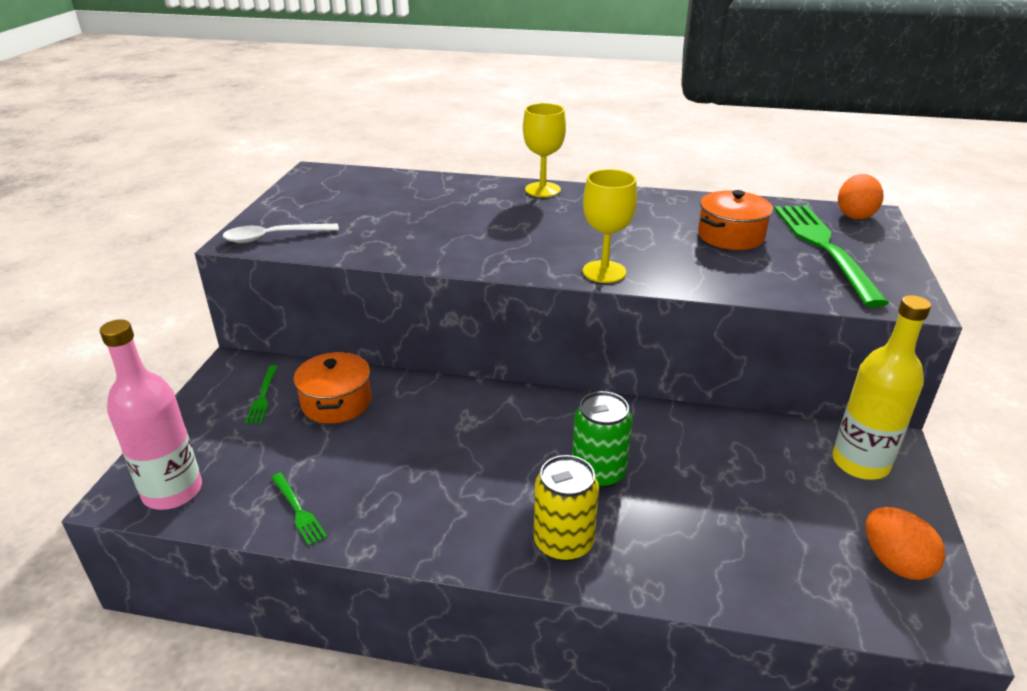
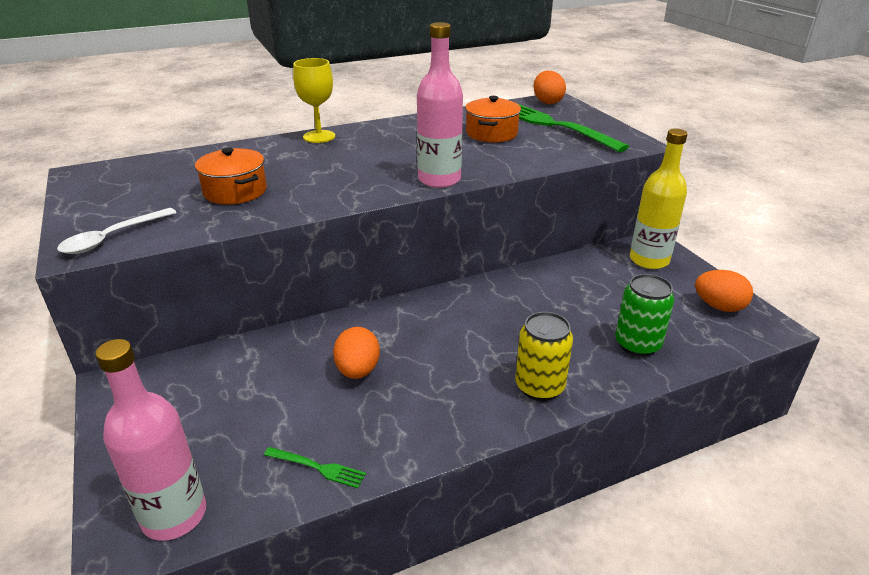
camera: 35 degrees left, 0 degrees up
(263, 397) = (178, 397): green fork -> none
(336, 402) = (257, 371): orange pot -> orange pot (235, 191)
(414, 441) = (358, 370): none -> orange egg
(598, 473) = (513, 332): green can -> green can (637, 344)
(604, 272) = (439, 179): yellow goblet -> pink bottle

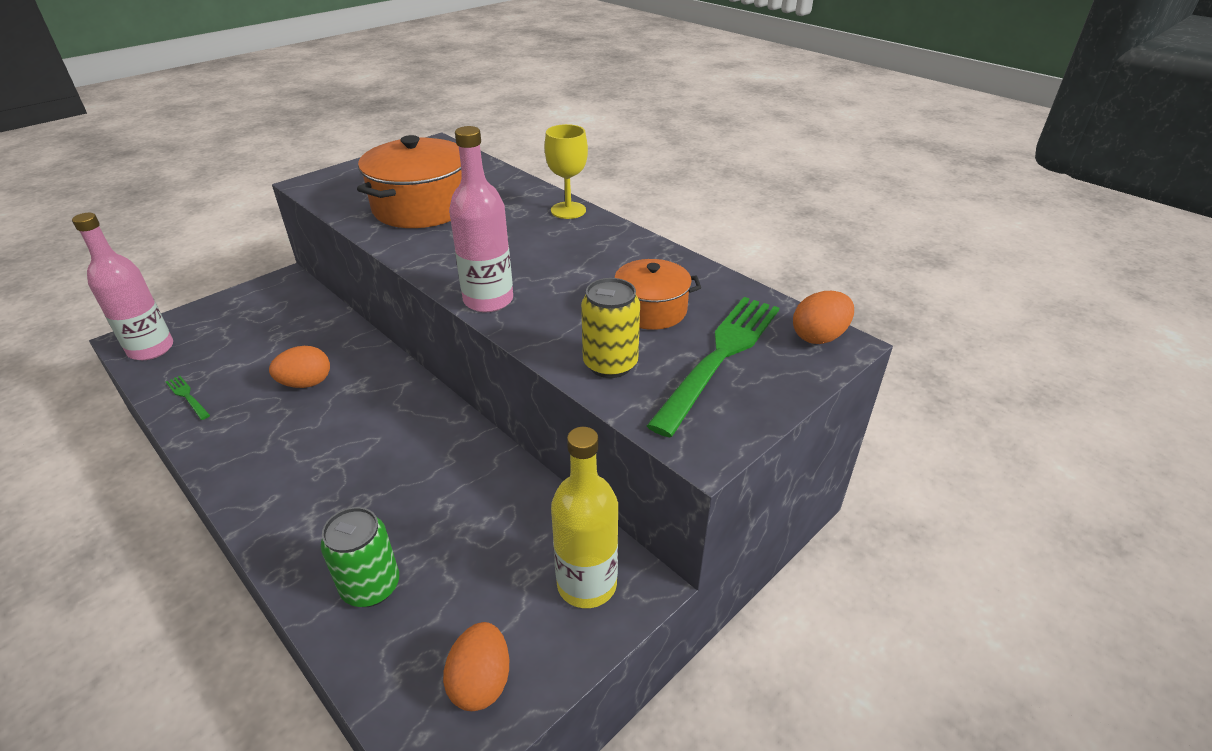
camera: 70 degrees right, 5 degrees up
(112, 238) = (328, 188): white spoon -> none
(235, 191) = (422, 207): orange pot -> orange pot, size x1.71
(318, 467) = (187, 396): green fork -> green fork turned 135 degrees clockwise
(539, 387) = (286, 508): yellow can -> yellow can (610, 364)

